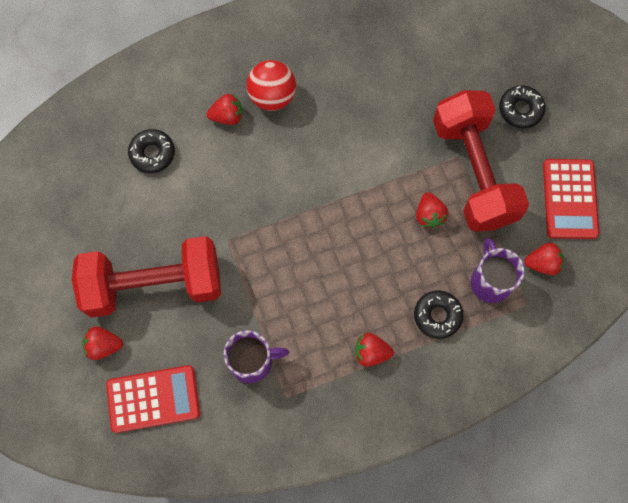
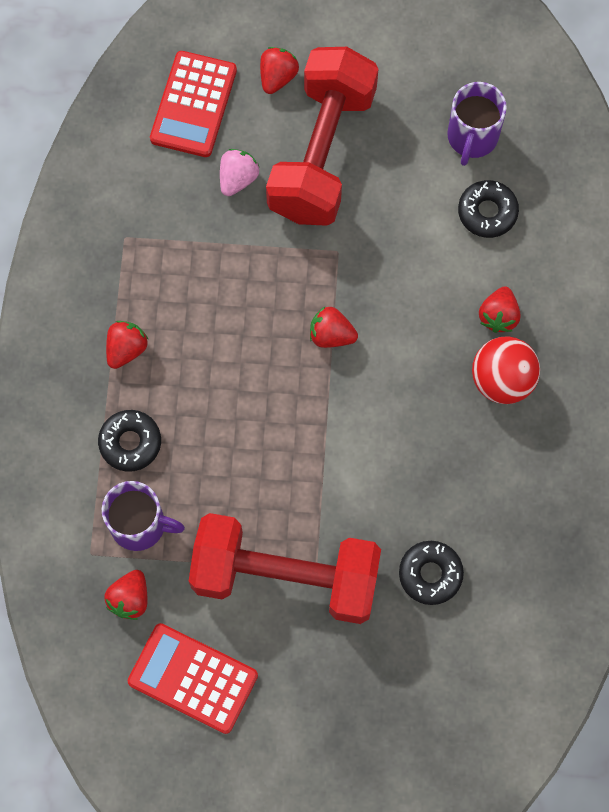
camera: 115 degrees right, 0 degrees up
(201, 336) = (238, 179): none -> pink strawberry
(252, 361) = (182, 220): purple mug -> purple mug (472, 137)
(429, 215) = (256, 494): red strawberry -> red strawberry (331, 335)
(520, 110) = (342, 682): black donut -> black donut (430, 574)

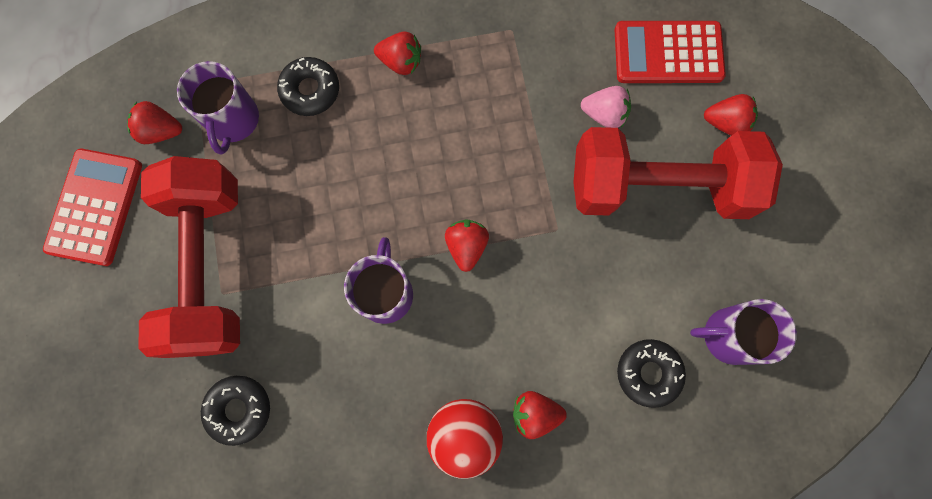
camera: 75 degrees right, 5 degrees up
(356, 418) = (385, 293): none -> purple mug

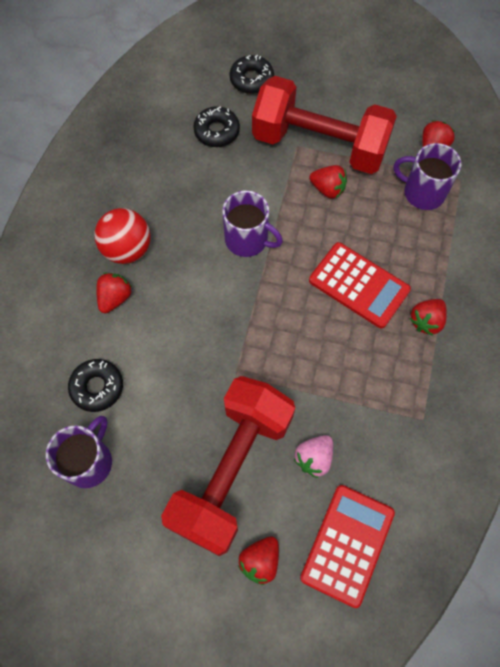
camera: 115 degrees right, 10 degrees down
(95, 207) = (391, 96): red calculator -> red calculator (358, 285)
(310, 90) = (426, 249): black donut -> black donut (251, 79)
(466, 246) = (255, 305): red strawberry -> red strawberry (327, 189)

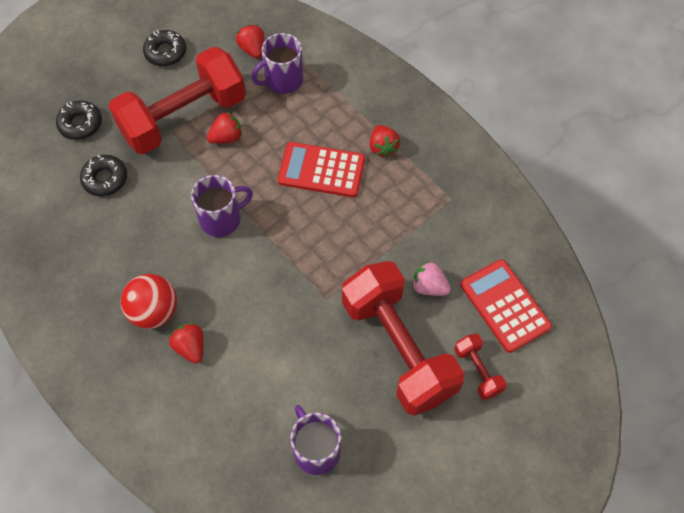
camera: 55 degrees left, 5 degrees down
(97, 387) = (258, 407): black donut -> black donut (165, 52)
(260, 561) = (478, 371): red strawberry -> red dumbbell
(314, 458) = (429, 286): pink strawberry -> pink strawberry turned 135 degrees clockwise
(358, 285) = (321, 170): red calculator -> red calculator turned 150 degrees counterclockwise

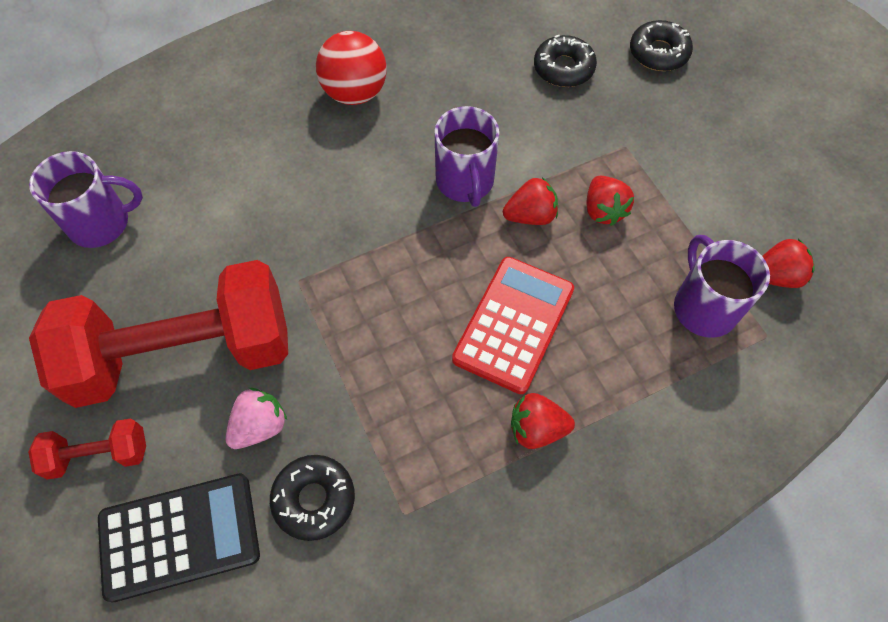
camera: 105 degrees right, 0 degrees up
(165, 52) = (778, 160): black donut -> black donut (314, 499)
(184, 118) = (649, 165): red dumbbell -> none
(190, 347) = (293, 121): red strawberry -> red strawberry (530, 216)
(505, 306) = (180, 536): red calculator -> black calculator

